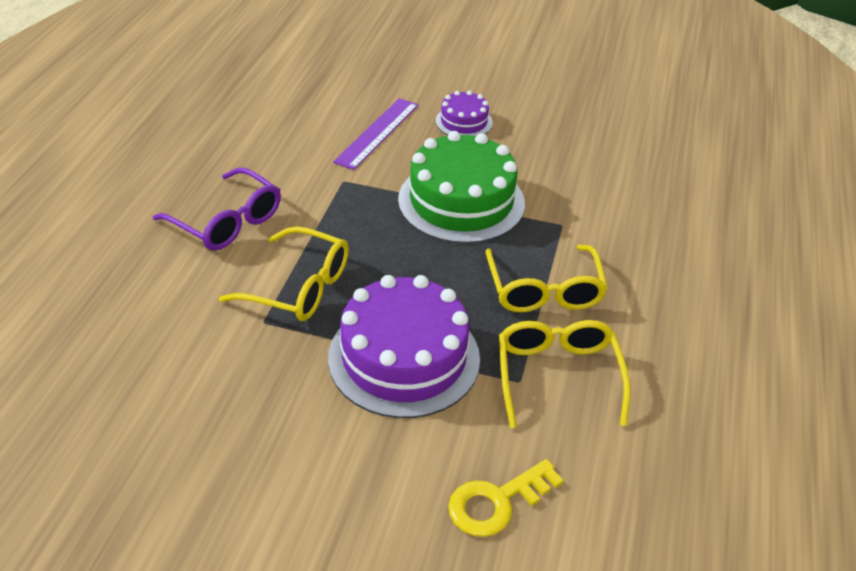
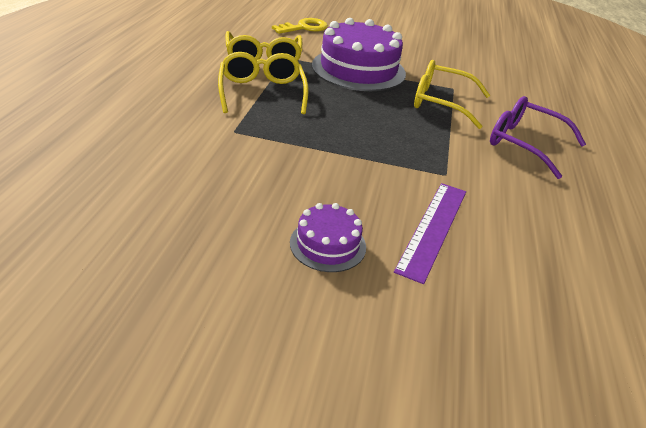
camera: 175 degrees right, 5 degrees down
(461, 201) = (327, 152): green cake -> none

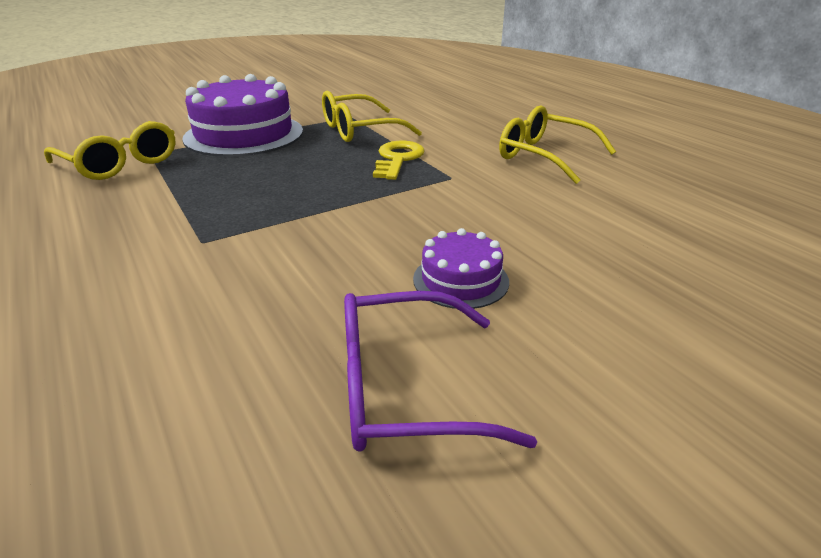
camera: 40 degrees left, 5 degrees down
(262, 92) = (173, 193): yellow glasses -> yellow glasses (544, 156)
(304, 28) = (124, 122): yellow key -> yellow key (398, 159)
(433, 229) = (510, 219): purple ruler -> none
(524, 143) = (465, 131): purple glasses -> purple glasses (405, 388)

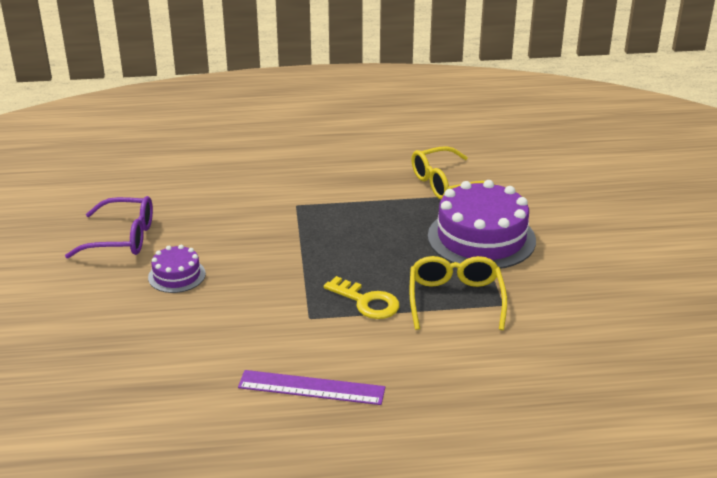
camera: 115 degrees right, 0 degrees up
(405, 388) = (122, 238): purple glasses -> purple glasses turned 75 degrees clockwise
(544, 156) = (311, 387): yellow glasses -> purple ruler

